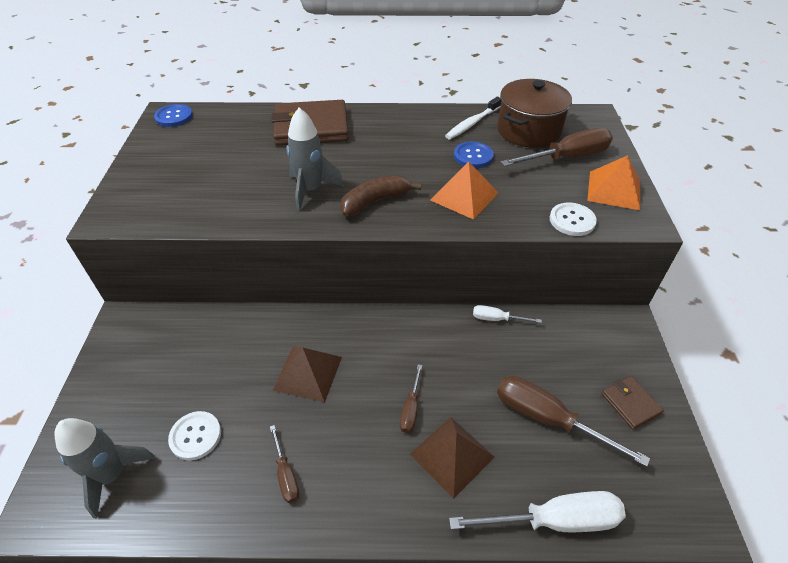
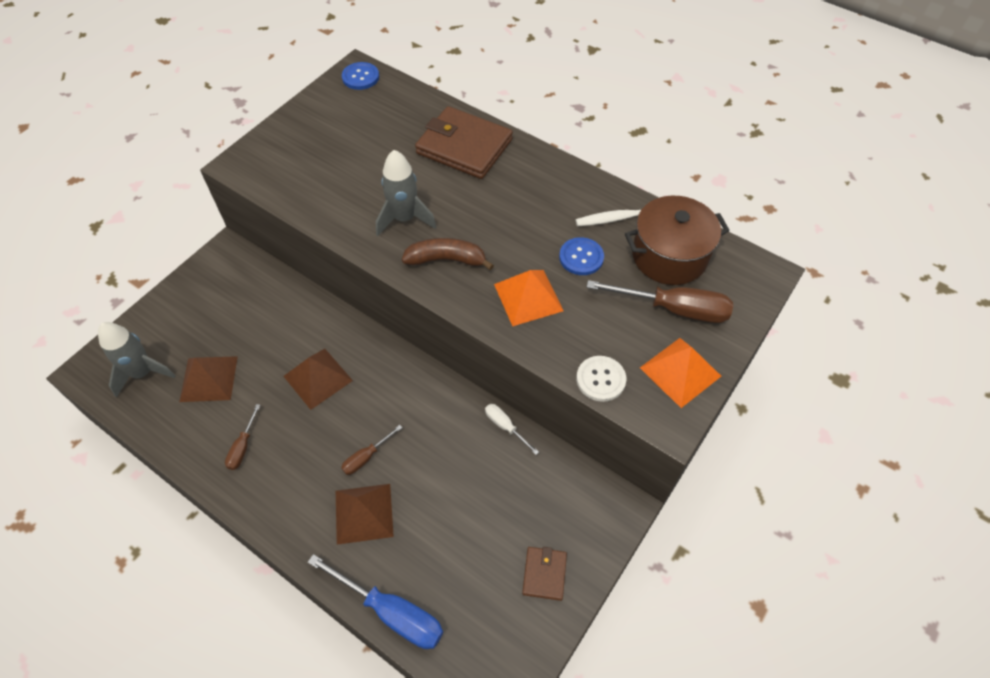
camera: 35 degrees right, 10 degrees up
(195, 436) = (209, 378): white button -> brown pyramid
(548, 419) = (462, 537): brown screwdriver -> none
(554, 520) = (391, 612): white screwdriver -> blue screwdriver

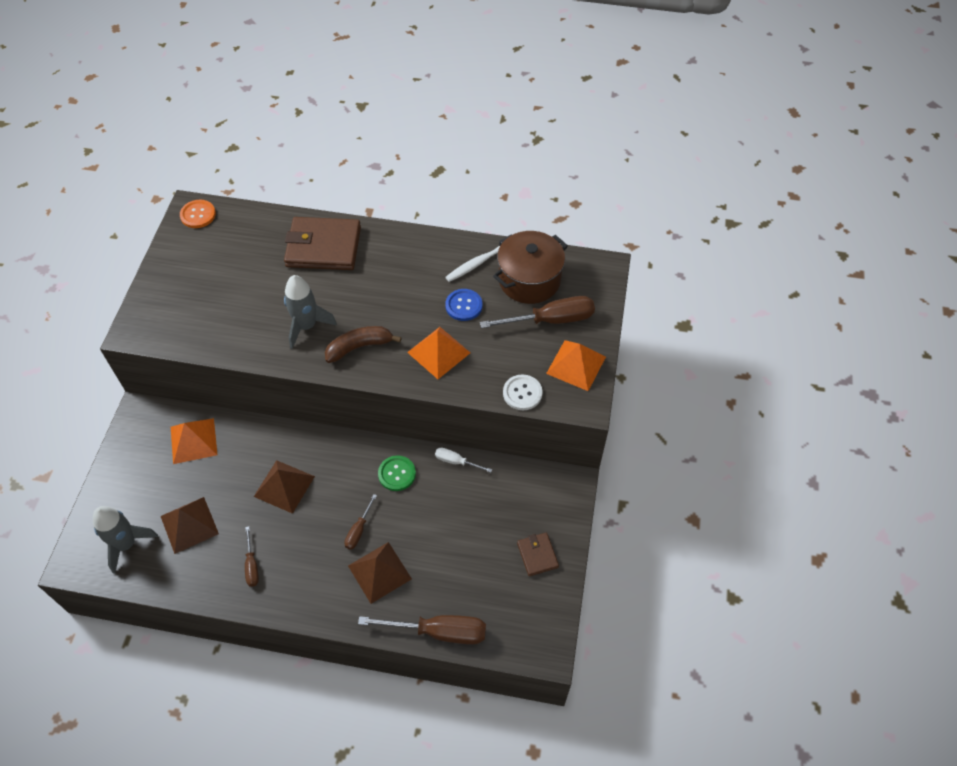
camera: 25 degrees left, 0 degrees up
(259, 297) = (193, 441): none -> orange pyramid
(360, 77) = (198, 215): blue button -> orange button
(391, 612) = (439, 631): blue screwdriver -> brown screwdriver
(436, 413) = (397, 474): none -> green button

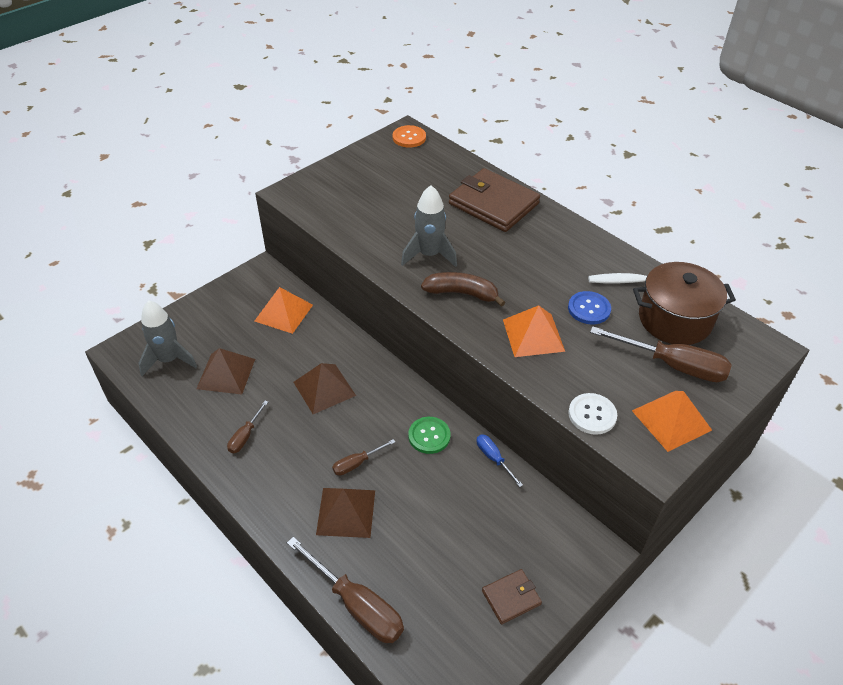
camera: 35 degrees right, 10 degrees down
(456, 461) = (493, 458): white screwdriver -> blue screwdriver
(537, 555) = (511, 598): brown wallet -> brown wallet turned 45 degrees clockwise

